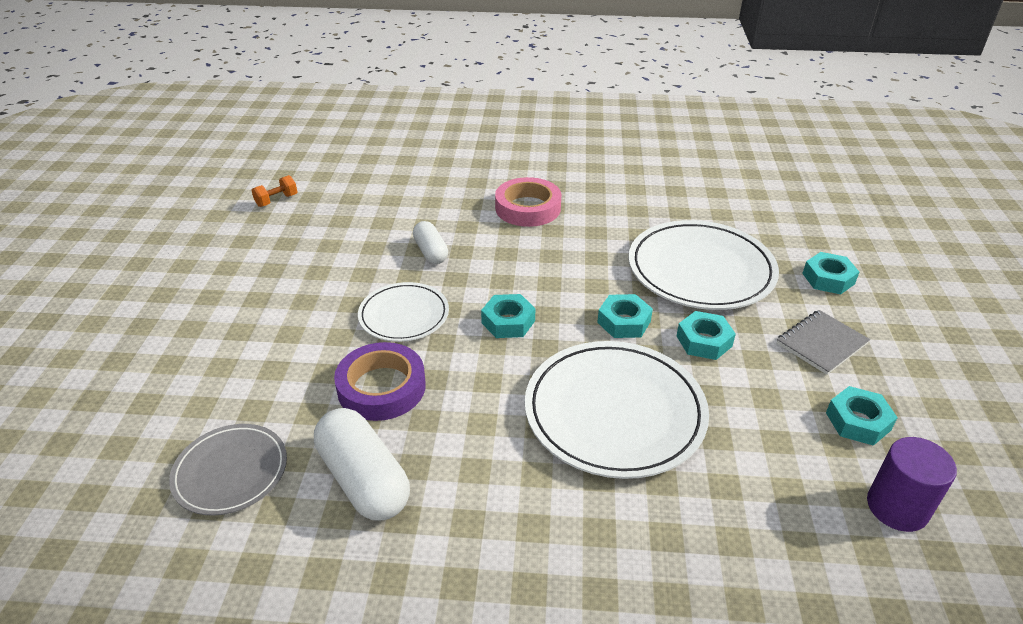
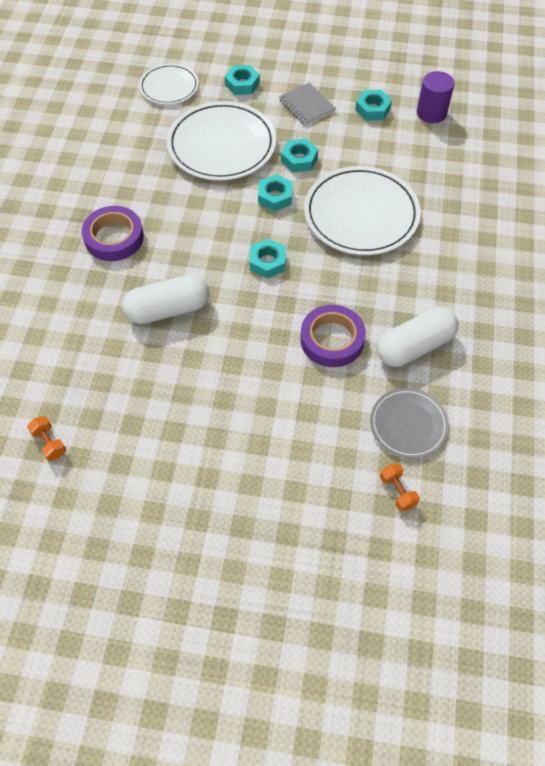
camera: 85 degrees left, 20 degrees up
(132, 460) = (397, 491): none -> orange dumbbell
(404, 315) = (252, 327): white plate -> white plate (169, 87)
(431, 252) = (168, 309): white capsule -> white capsule, size x1.68
(528, 208) = (114, 238): pink tape -> purple tape

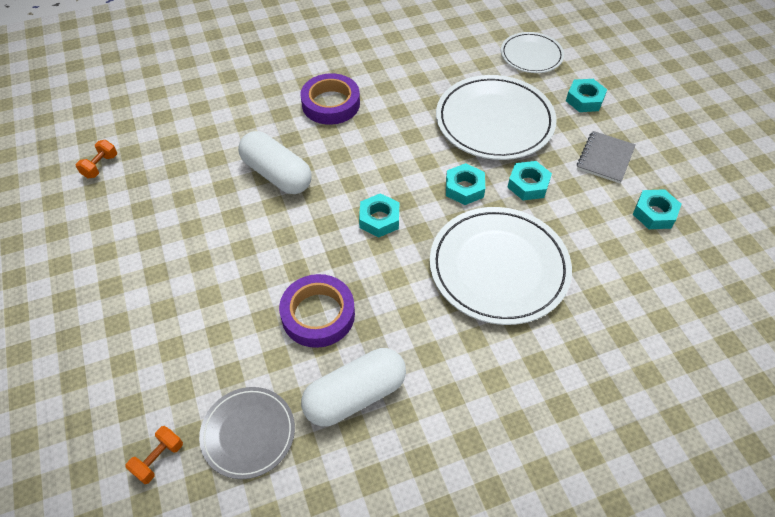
camera: 60 degrees right, 5 degrees down
(414, 346) = (355, 395): white capsule -> white capsule turned 60 degrees counterclockwise
(431, 113) = (703, 268): purple cylinder -> none

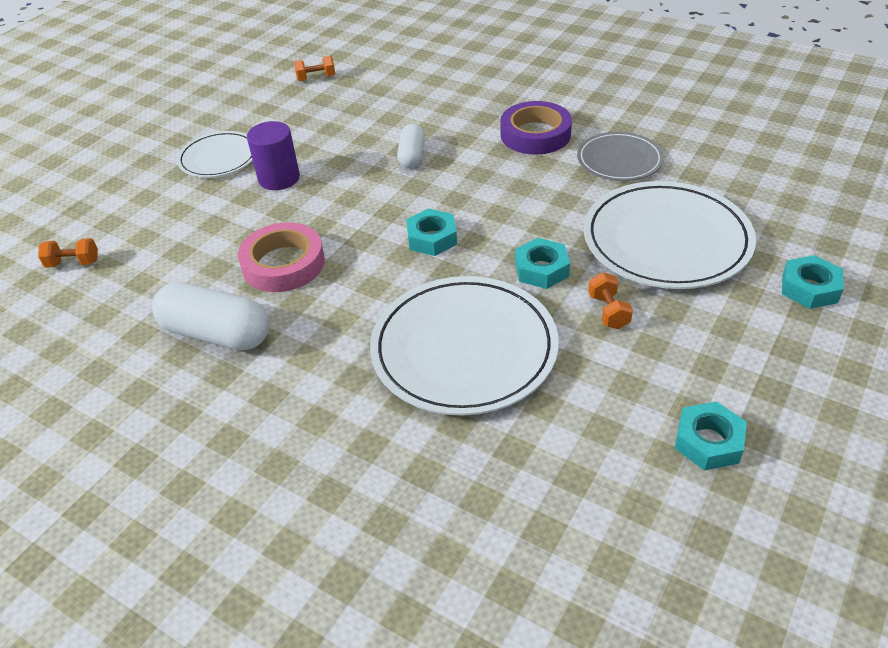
camera: 55 degrees right, 10 degrees down
(209, 262) = (279, 178): none -> purple cylinder
(248, 433) = (130, 294): grey plate -> grey plate (619, 160)
(277, 174) = (412, 155): white capsule -> white capsule, size x0.60
(318, 314) = (283, 264): purple tape -> pink tape
(528, 185) = (608, 311): turquoise nut -> orange dumbbell
(531, 55) = (812, 213): white plate -> white plate (219, 158)
(605, 158) = (738, 352): grey notebook -> none

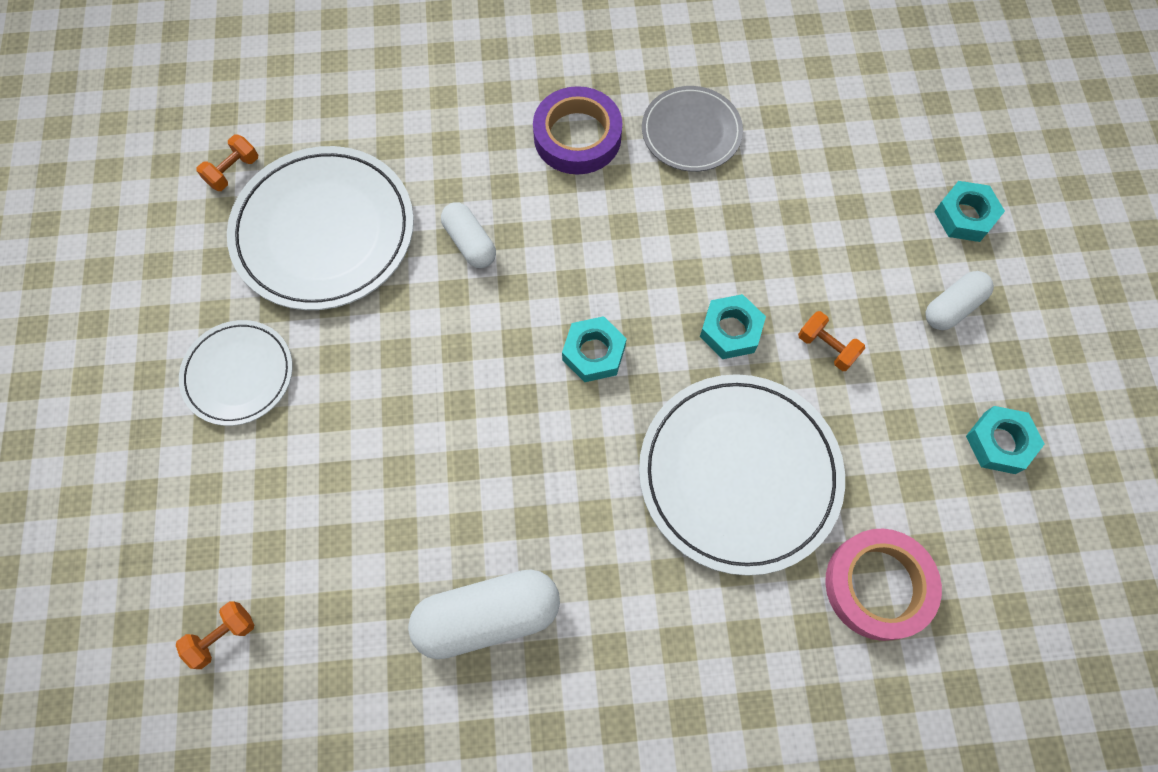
camera: 40 degrees left, 25 degrees up
(279, 178) = (346, 364): purple cylinder -> none
(283, 264) = (470, 483): pink tape -> pink tape (878, 585)
(666, 240) = (812, 224): white plate -> white plate (324, 232)
(745, 336) = (952, 307): none -> white capsule

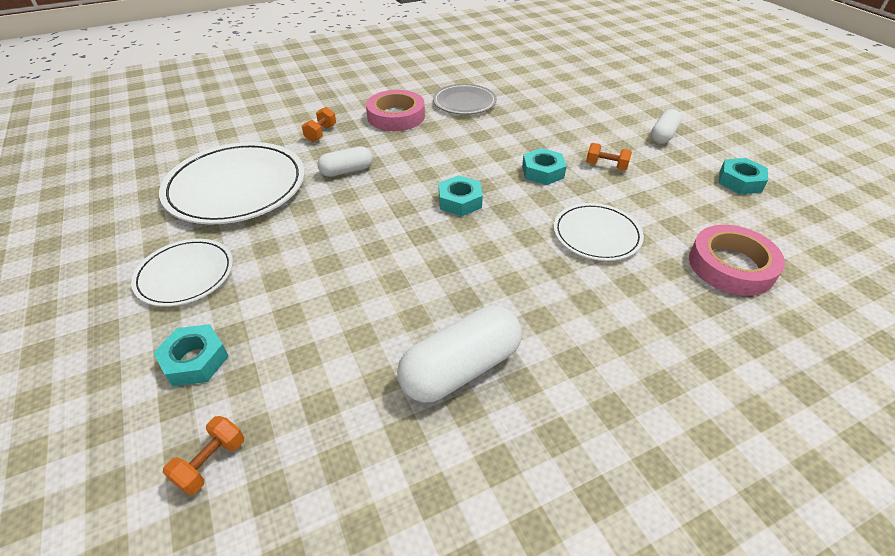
camera: 20 degrees left, 25 degrees down
(233, 171) = (157, 173): orange dumbbell -> orange dumbbell (321, 133)
(470, 242) = (346, 171): white capsule -> white capsule turned 60 degrees counterclockwise
(577, 136) = (396, 116): purple tape -> pink tape
(739, 474) = (596, 235): white plate -> white plate, size x0.57
(965, 216) = (639, 103): turquoise nut -> turquoise nut (195, 360)

